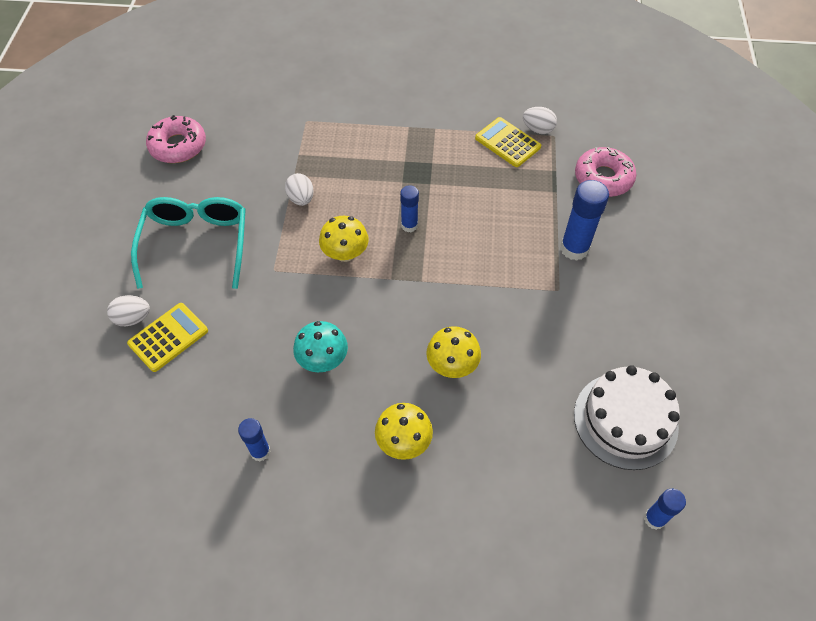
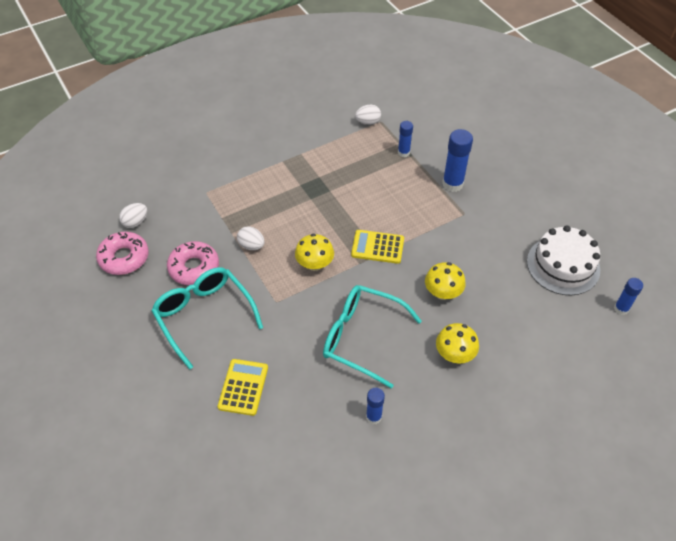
camera: 35 degrees left, 5 degrees down
(133, 318) = (205, 391): white egg -> white egg (135, 222)
(323, 359) = (361, 337): turquoise mushroom -> turquoise glasses
(409, 225) = (340, 224): blue glue stick -> blue glue stick (403, 153)
(507, 143) = (356, 140): yellow calculator -> yellow calculator (377, 247)
(603, 178) = (433, 133): pink donut -> pink donut (194, 268)

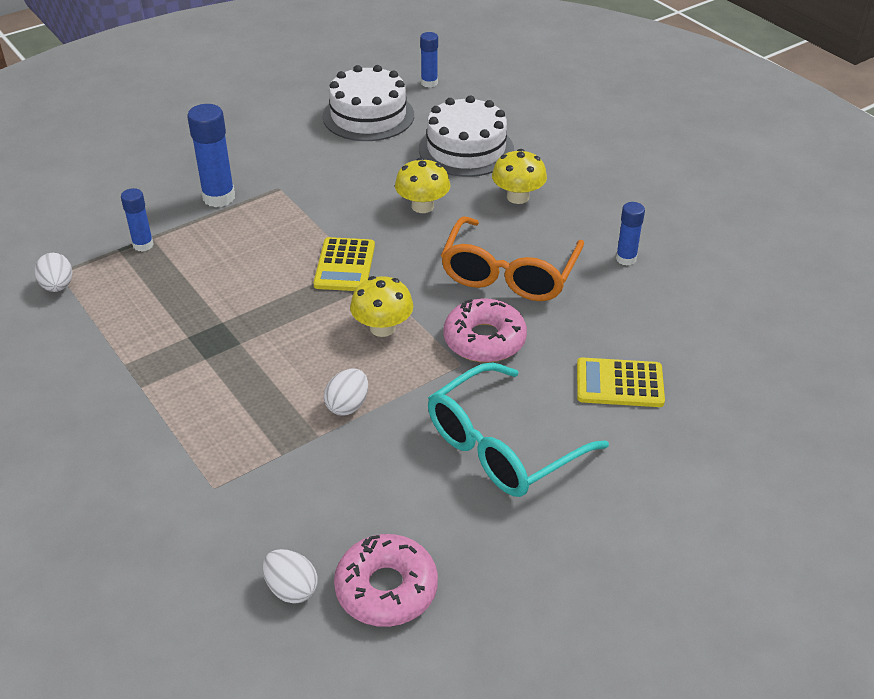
camera: 95 degrees left, 10 degrees down
(194, 268) = (402, 475): pink donut -> pink donut (484, 340)
(361, 337) = (509, 274): turquoise glasses -> orange glasses
(520, 326) = (466, 149): none -> white cake

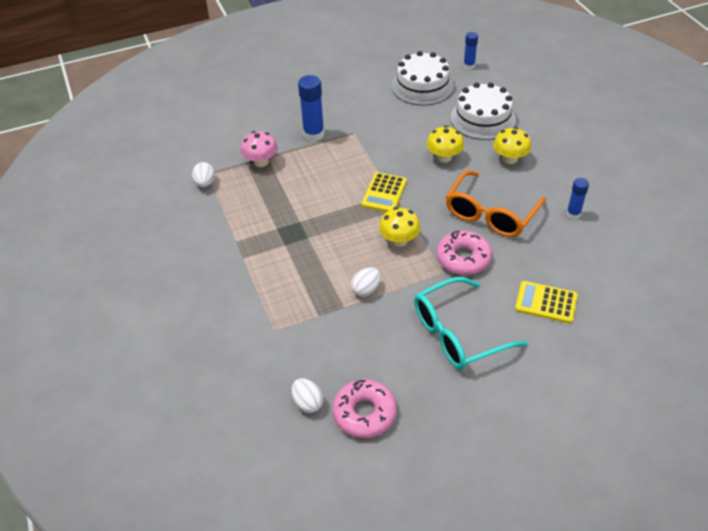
camera: 15 degrees right, 5 degrees up
(143, 245) = (261, 162): blue glue stick -> pink mushroom

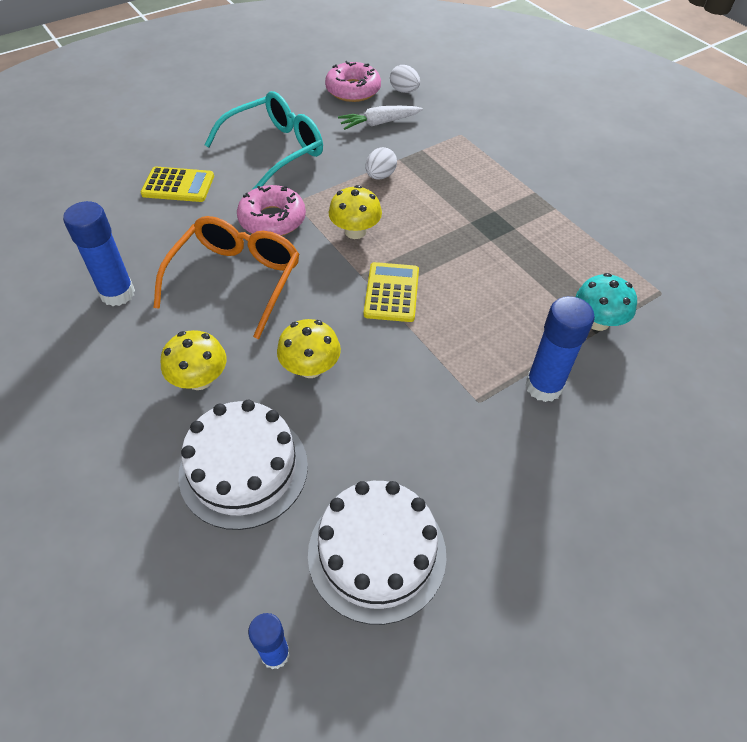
camera: 165 degrees right, 5 degrees up
(205, 183) = (652, 276): white egg -> none
(261, 162) = (597, 321): pink mushroom -> turquoise mushroom
(349, 355) = (379, 123): none -> white carrot
(573, 214) = (117, 293): blue glue stick -> blue glue stick, size x1.66

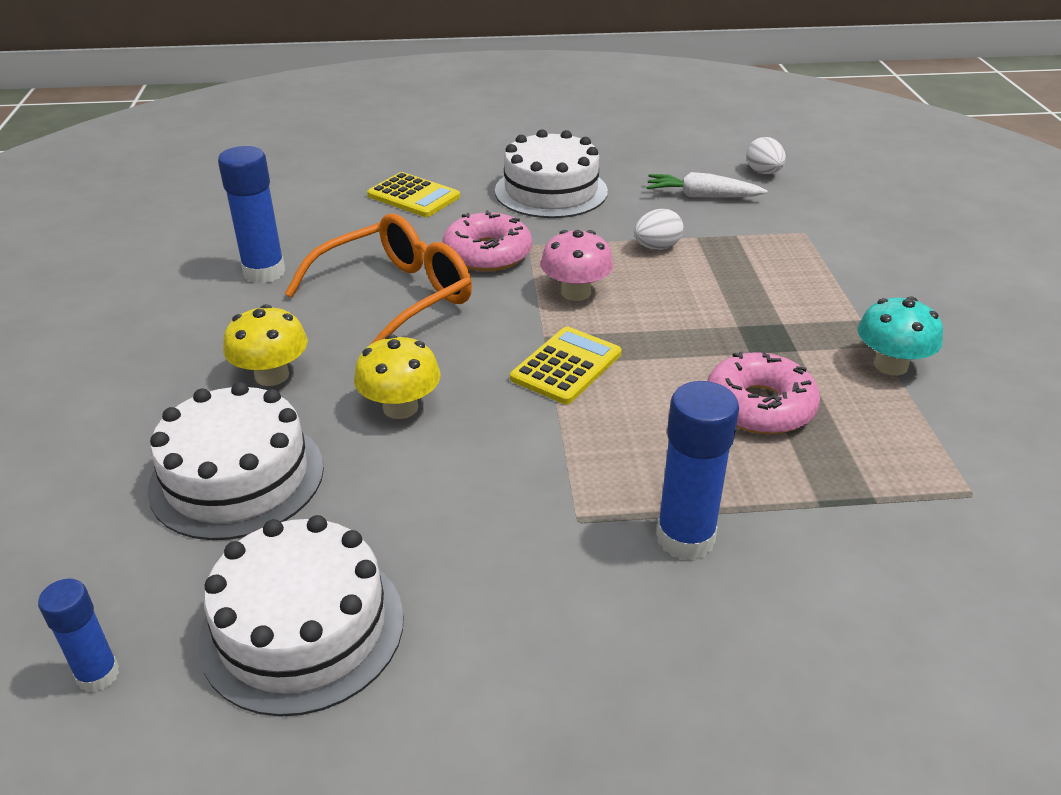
camera: 30 degrees right, 15 degrees down
(275, 149) = (551, 191): turquoise glasses -> white cake
(353, 90) = (697, 157): pink donut -> pink donut (759, 406)
(355, 231) = (576, 292): yellow mushroom -> pink mushroom
(597, 321) = (834, 493): turquoise mushroom -> turquoise mushroom (890, 365)

